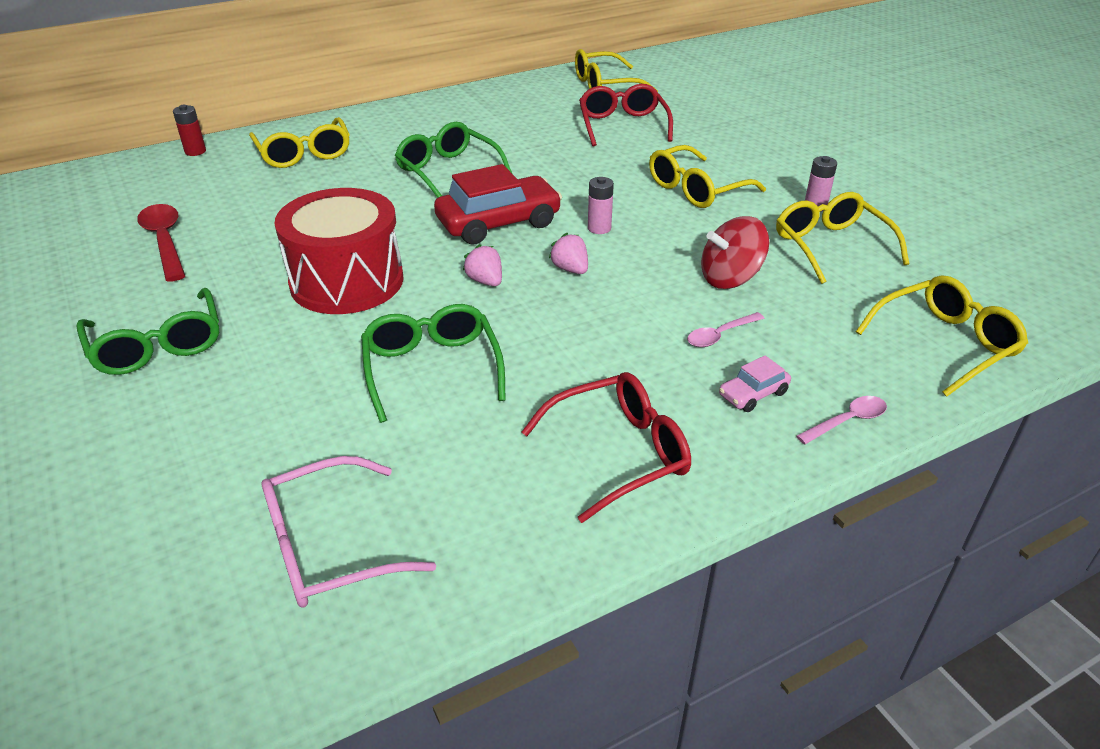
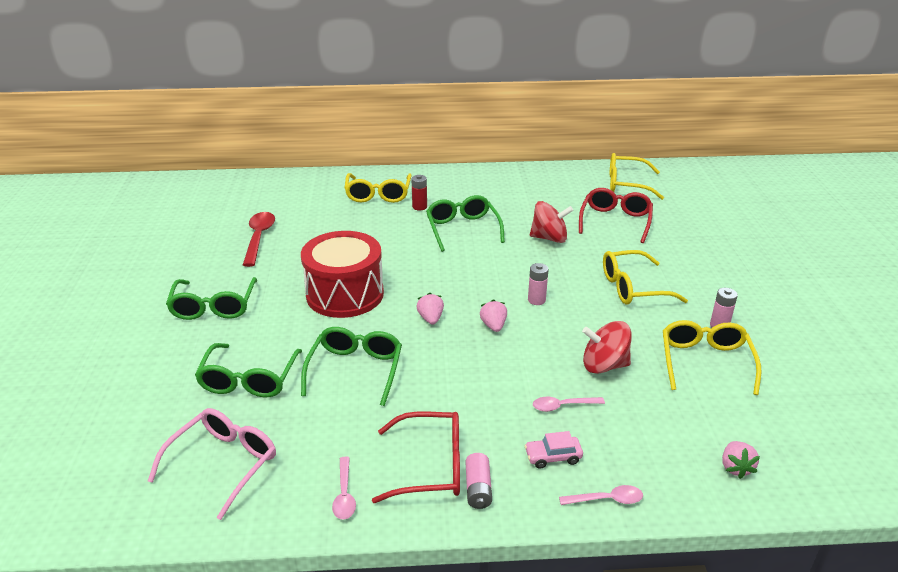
camera: 25 degrees right, 5 degrees down
(195, 151) = (314, 178): red battery -> red battery (419, 207)
(285, 426) = (249, 380): none -> green glasses
(328, 547) = (224, 463): pink glasses -> pink glasses turned 120 degrees clockwise
(498, 223) = (469, 278): red car -> none
(534, 527) = (344, 495): none -> pink spoon
(562, 158) = (549, 238): none -> red spinning top
(696, 459) = (478, 488): none -> pink battery
(945, 343) = (735, 467): yellow glasses -> pink strawberry

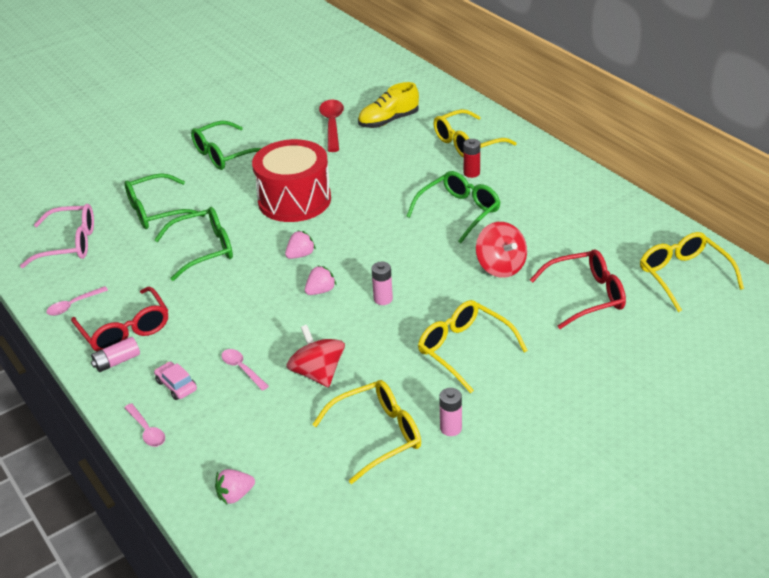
camera: 60 degrees right, 5 degrees up
(259, 238) = (332, 125): red spoon -> red spoon turned 60 degrees counterclockwise
(296, 212) = (388, 121): none -> yellow shoe

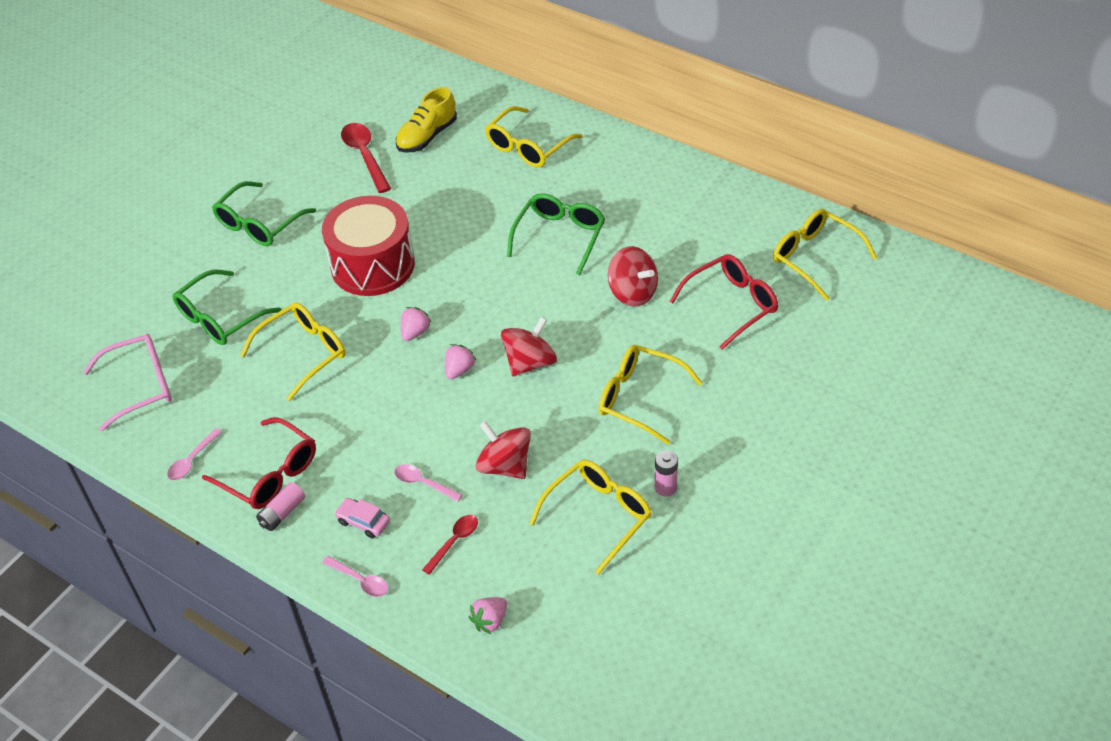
camera: 20 degrees left, 10 degrees up
(204, 249) = (304, 353): green glasses -> yellow glasses
(241, 422) = (454, 542): none -> red spoon
(383, 299) = (530, 362): pink battery -> red spinning top
(471, 173) = (550, 184): red battery -> none

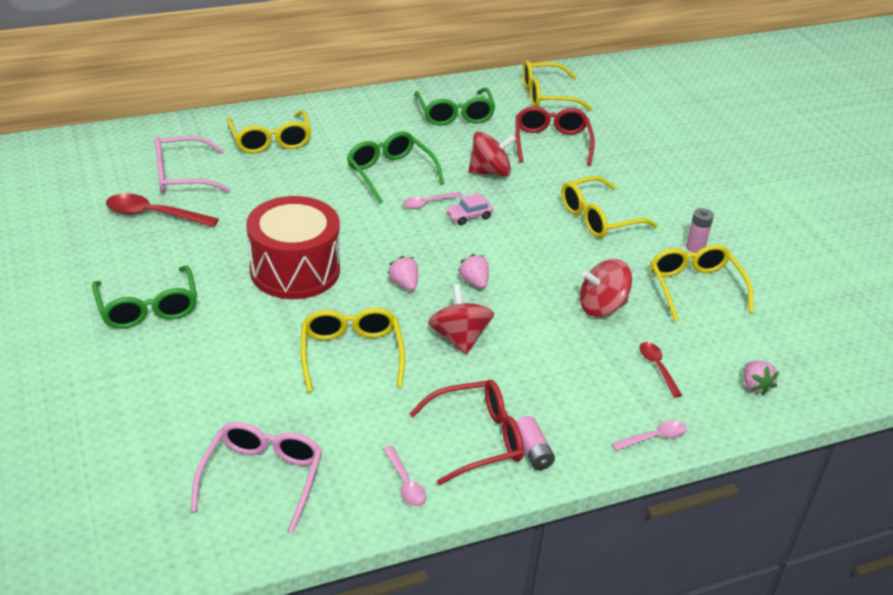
camera: 60 degrees left, 10 degrees down
(220, 318) = (239, 385): green glasses -> green glasses (455, 115)
(363, 522) = (589, 407): pink car -> pink car (469, 216)
(423, 483) = (578, 355): pink spoon -> pink spoon (428, 203)
(427, 136) = (182, 176): yellow shoe -> pink glasses
(530, 362) = (506, 246): red spinning top -> red spinning top (459, 338)

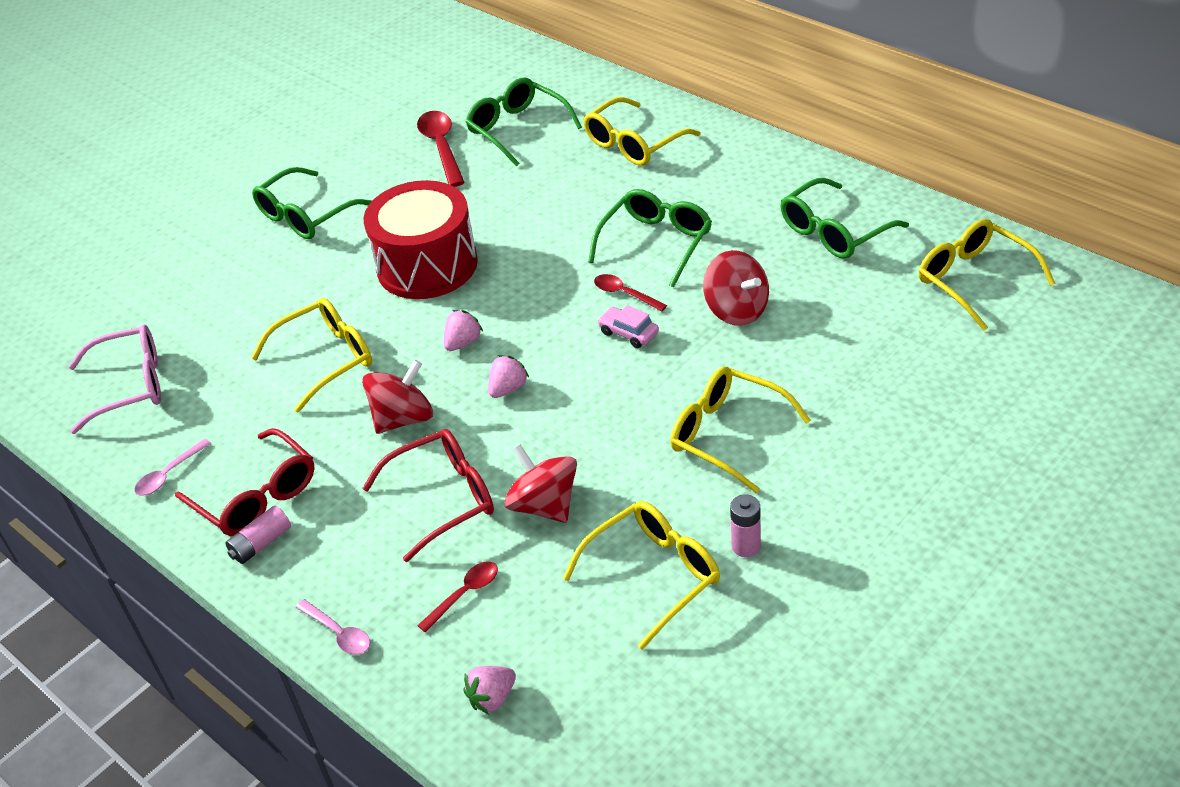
camera: 70 degrees right, 5 degrees up
(182, 176) = (517, 129): pink glasses -> green glasses
(428, 203) = (624, 294): pink spoon -> red spoon
(551, 143) = (860, 330): red glasses -> red glasses (444, 498)

